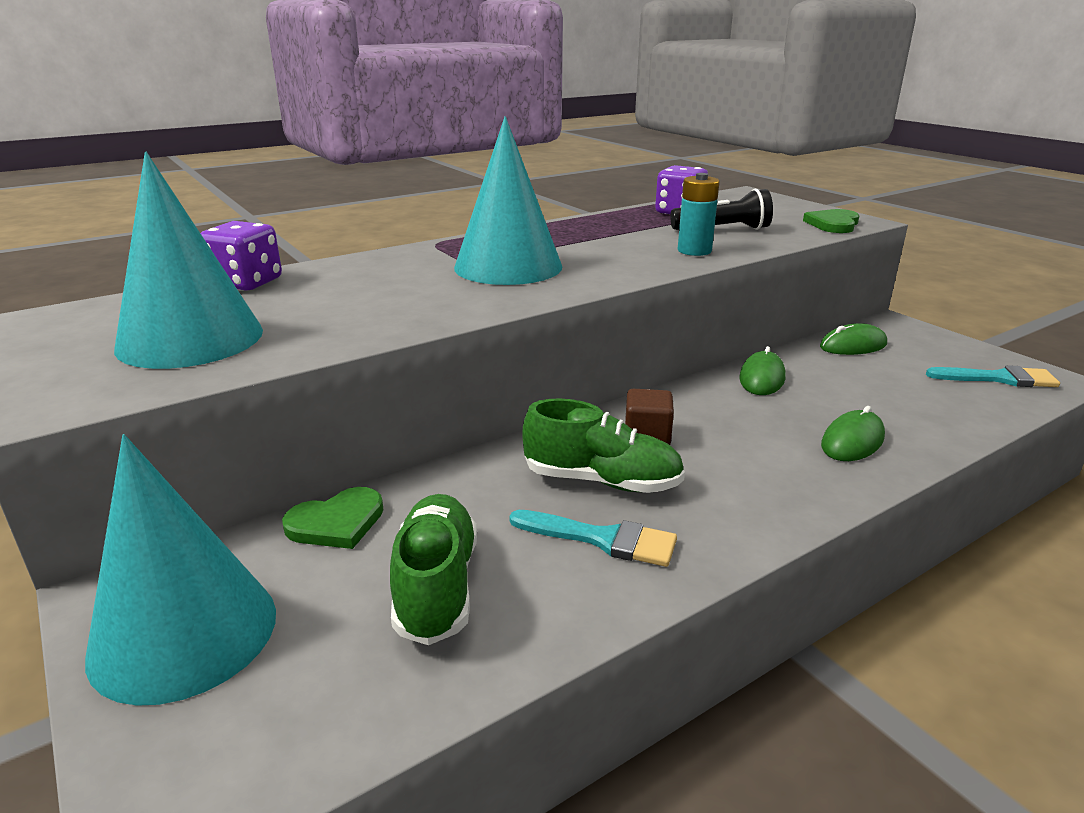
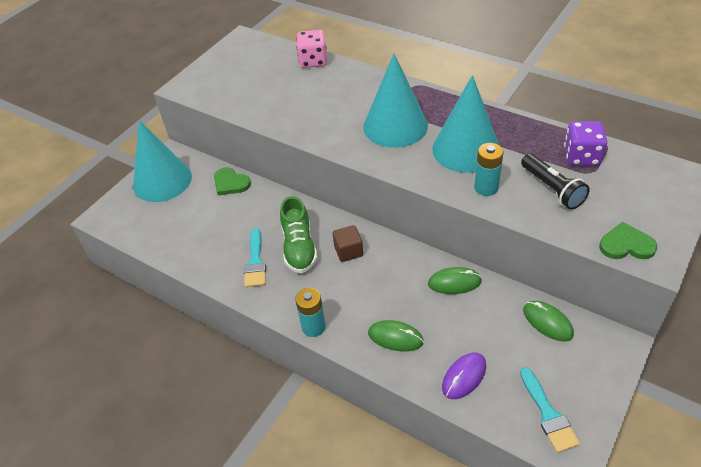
camera: 70 degrees right, 20 degrees up
(190, 339) = (247, 83): turquoise cone -> turquoise cone (466, 149)
(246, 283) = (313, 61): purple dice -> pink dice
(436, 586) = (206, 226): green shoe -> none
(807, 508) = (313, 327): none -> turquoise battery
(936, 411) = (464, 376): none -> purple mouse

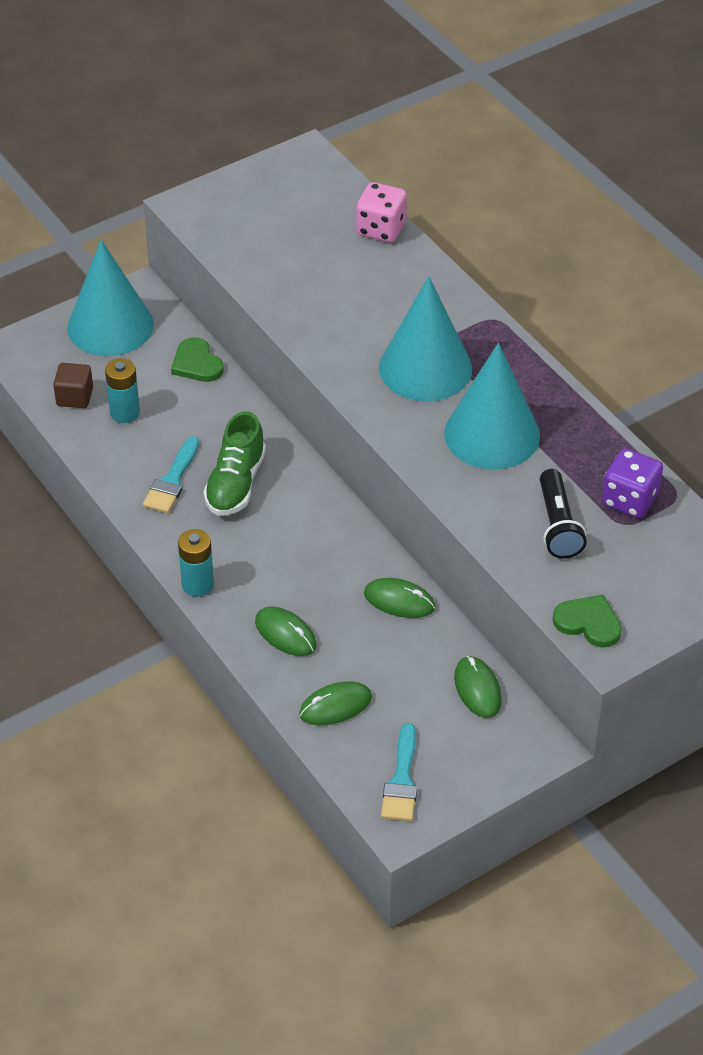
camera: 20 degrees right, 0 degrees up
(348, 251) = (294, 512): brown cube -> brown cube (75, 397)
(464, 376) = (335, 706): purple mouse -> green mouse
(486, 188) = (478, 492): turquoise battery -> turquoise battery (125, 412)

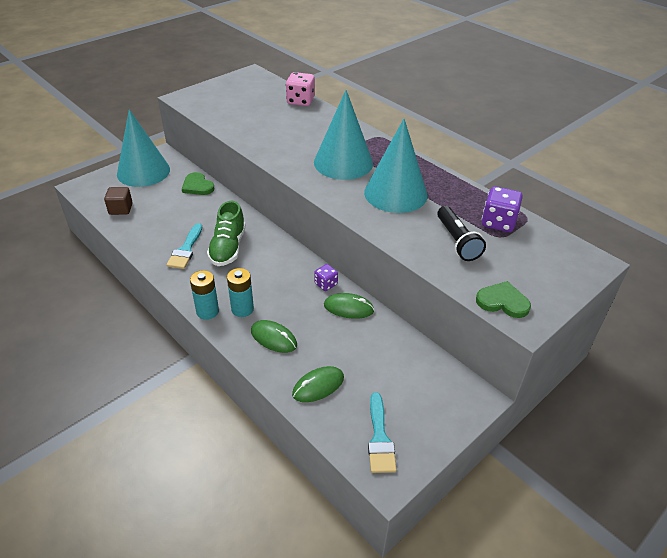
camera: 10 degrees left, 5 degrees down
(125, 412) = (153, 215): turquoise battery -> turquoise battery (242, 309)
(373, 560) = (326, 284): none -> purple dice
(477, 689) = (417, 362): green mouse -> none

